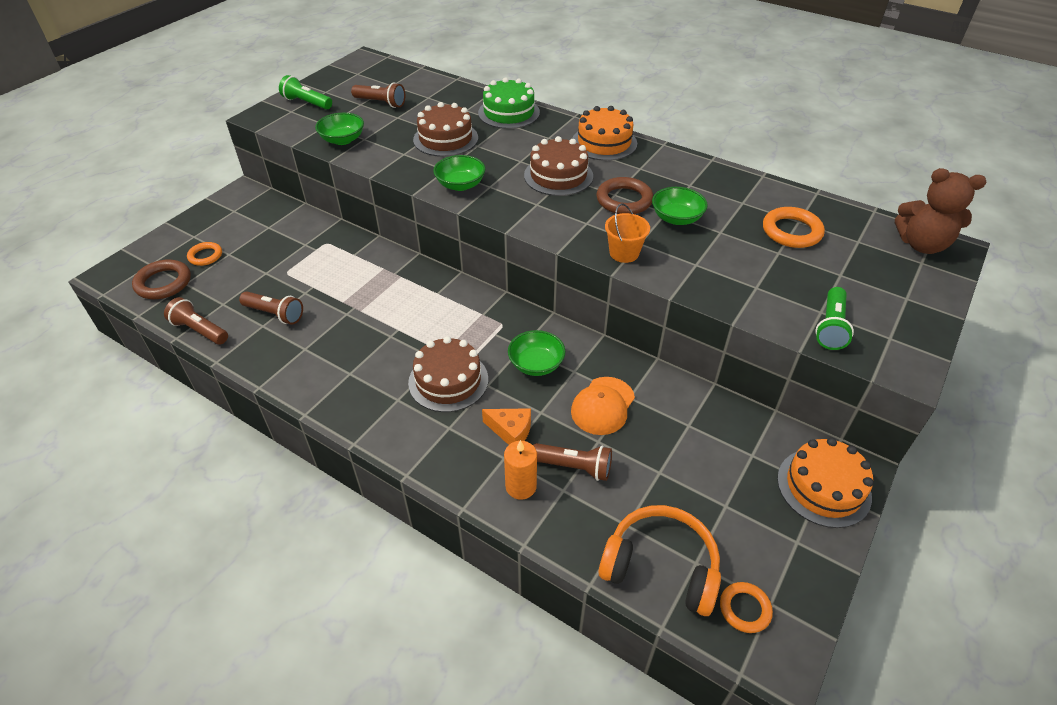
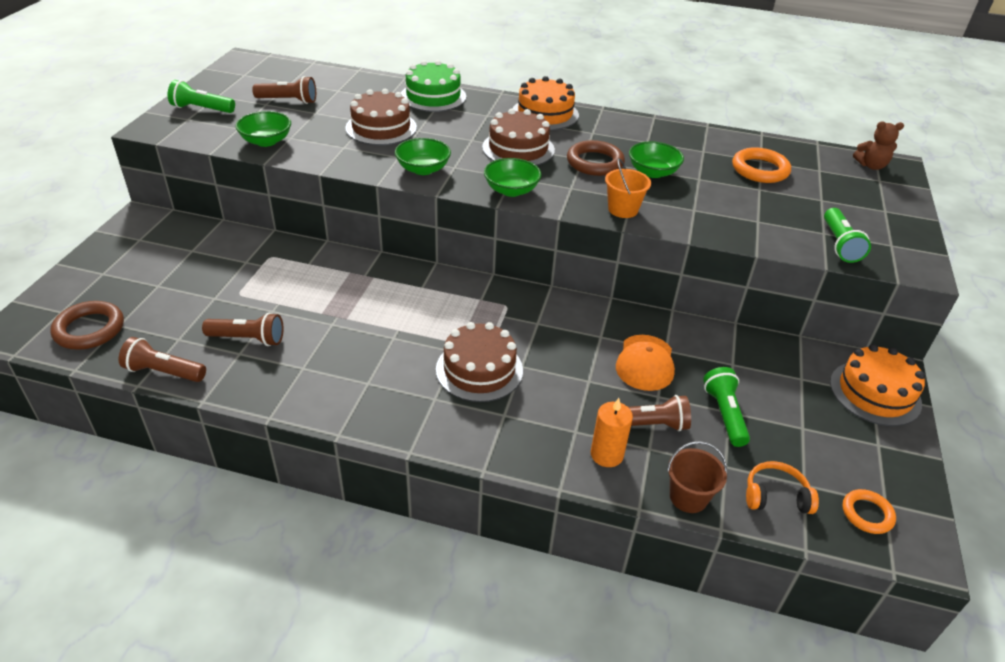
camera: 20 degrees left, 5 degrees down
(205, 256) = (129, 292): orange ring -> none
(511, 431) = (569, 405): orange cheese -> none
(536, 364) = (560, 337): green bowl -> green bowl (511, 190)
(575, 546) = (688, 497): none -> brown bucket
(653, 473) = (724, 414): none -> green flashlight
(660, 567) = (776, 496): orange headphones -> orange headphones, size x0.57
(921, 245) = (871, 166): brown teddy bear -> brown teddy bear, size x0.61

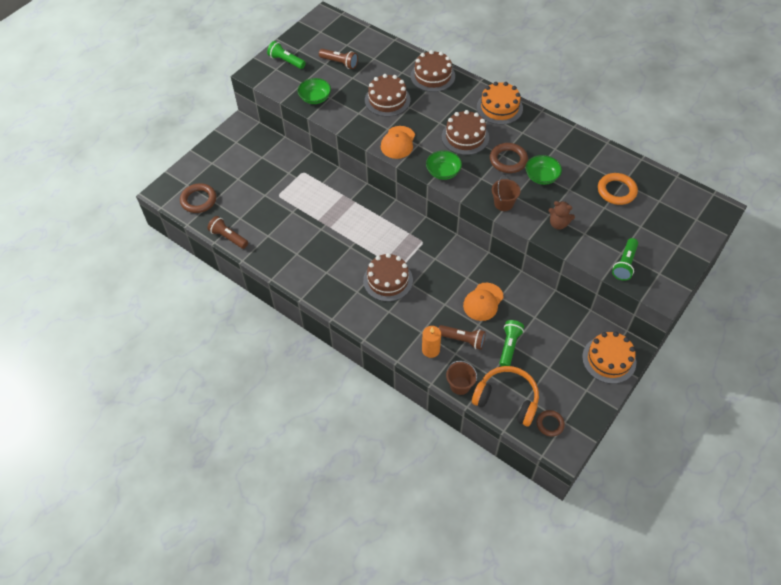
camera: 25 degrees right, 15 degrees up
(248, 339) = (275, 227): brown flashlight -> none
(423, 169) = (398, 142): green bowl -> orange cap
(433, 96) = (432, 76): green cake -> brown cake
(623, 209) = (503, 203): orange bucket -> brown bucket
(776, 496) = (507, 399): orange headphones -> orange headphones, size x1.75
(867, 514) = (550, 424): orange ring -> brown ring
(871, 166) = (700, 205): brown teddy bear -> brown teddy bear (558, 224)

